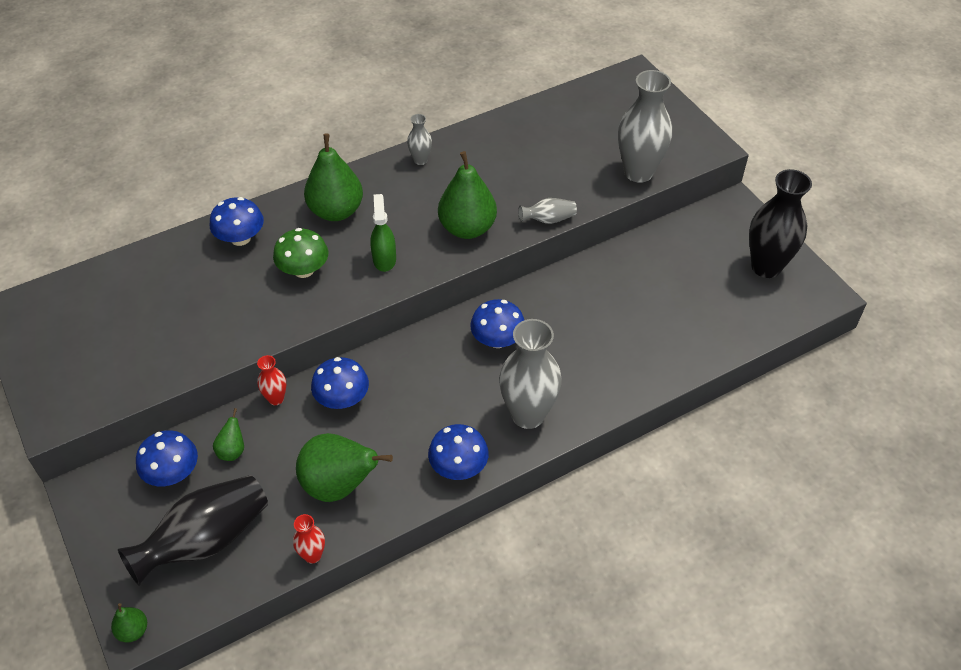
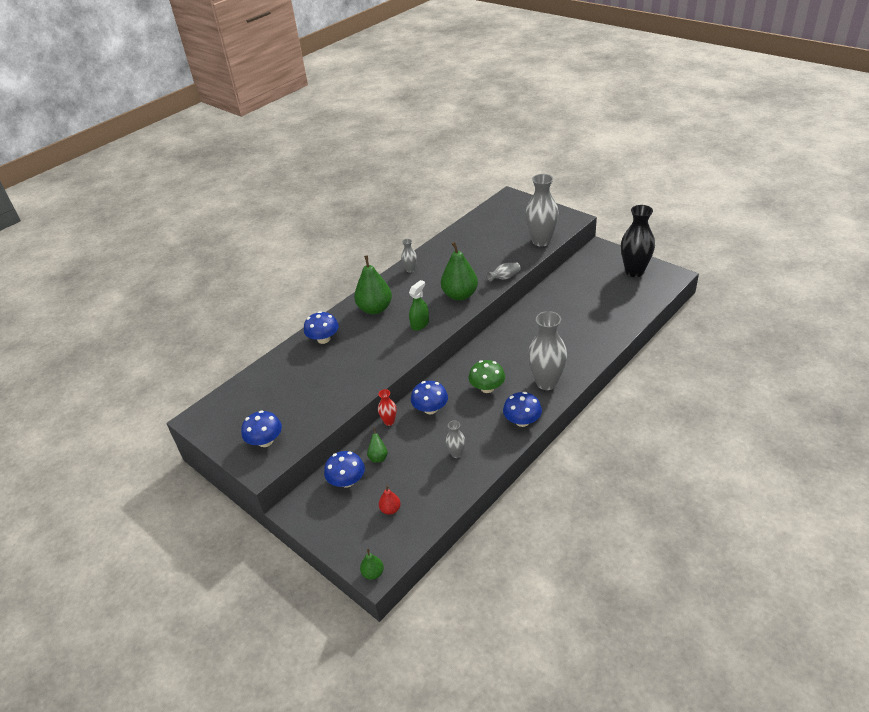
camera: 15 degrees left, 10 degrees down
(206, 540) = (390, 509): black vase -> red pear
(303, 270) = (373, 343): green mushroom -> green mushroom (487, 388)
(312, 555) = (462, 495): red vase -> none
(339, 485) = (456, 454): green pear -> grey vase
(384, 259) = (420, 324): green spray bottle -> green spray bottle turned 60 degrees clockwise
(497, 339) = (505, 351): blue mushroom -> blue mushroom (265, 441)

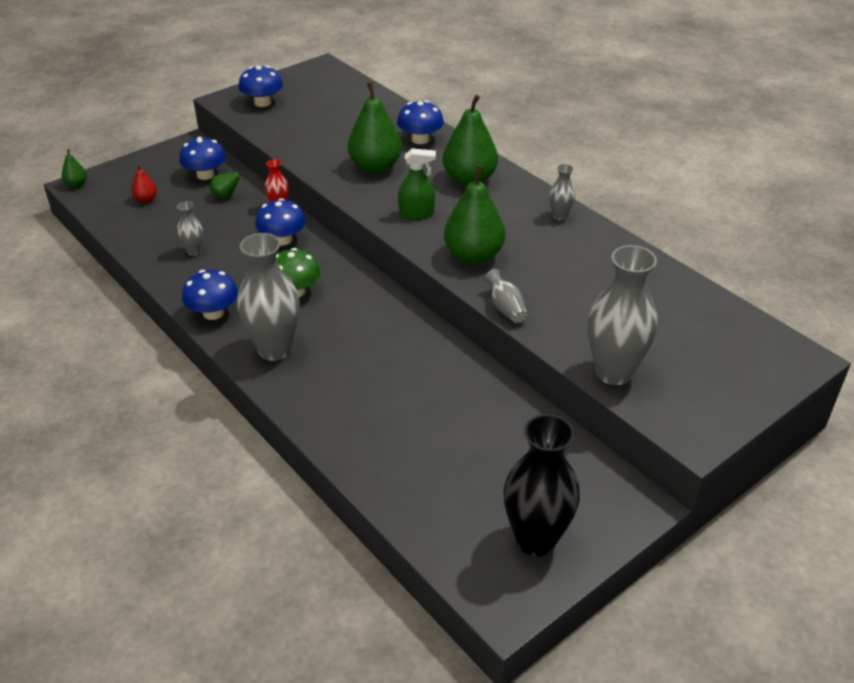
camera: 95 degrees right, 0 degrees up
(365, 353) = (375, 167): none -> green pear
(420, 324) = (417, 213): green spray bottle -> green spray bottle turned 45 degrees counterclockwise

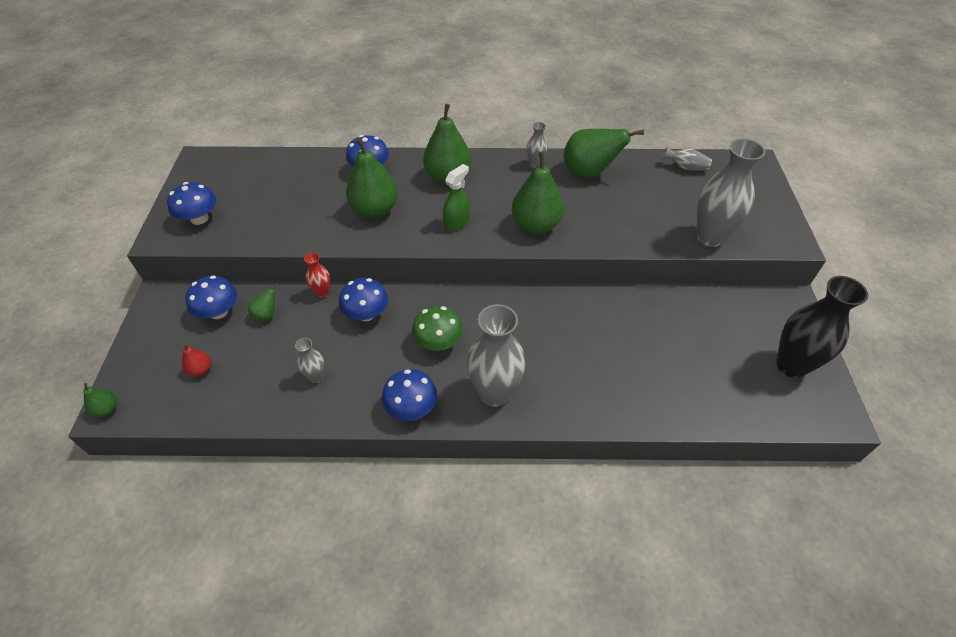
camera: 50 degrees left, 10 degrees up
(506, 308) = (606, 244): grey vase -> grey vase (685, 167)
(597, 252) = (589, 172): none -> green pear

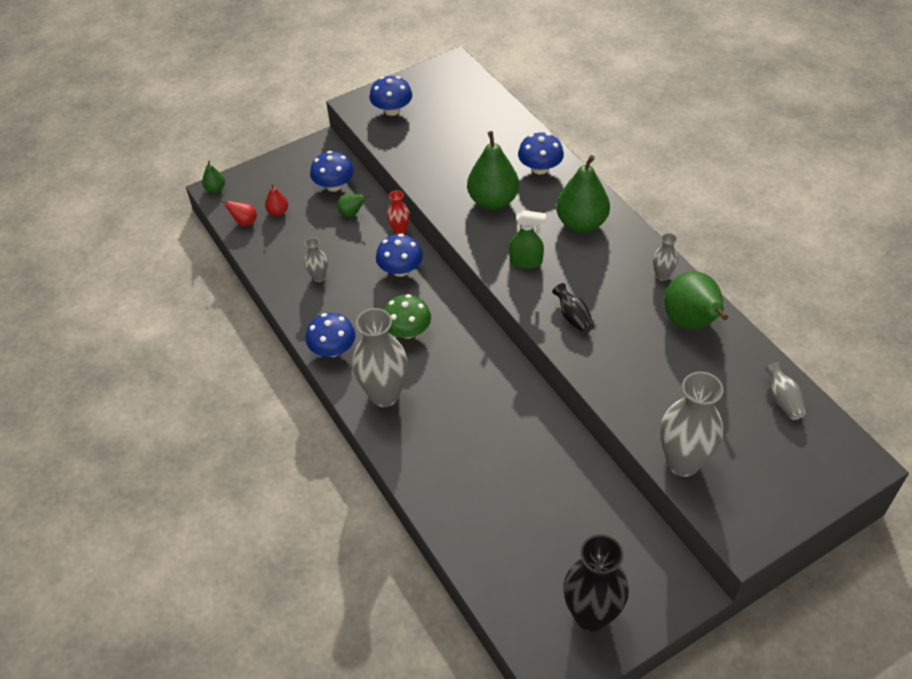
camera: 60 degrees right, 0 degrees up
(181, 404) = (244, 222): none -> red pear
(535, 225) = (573, 317): green pear -> black vase

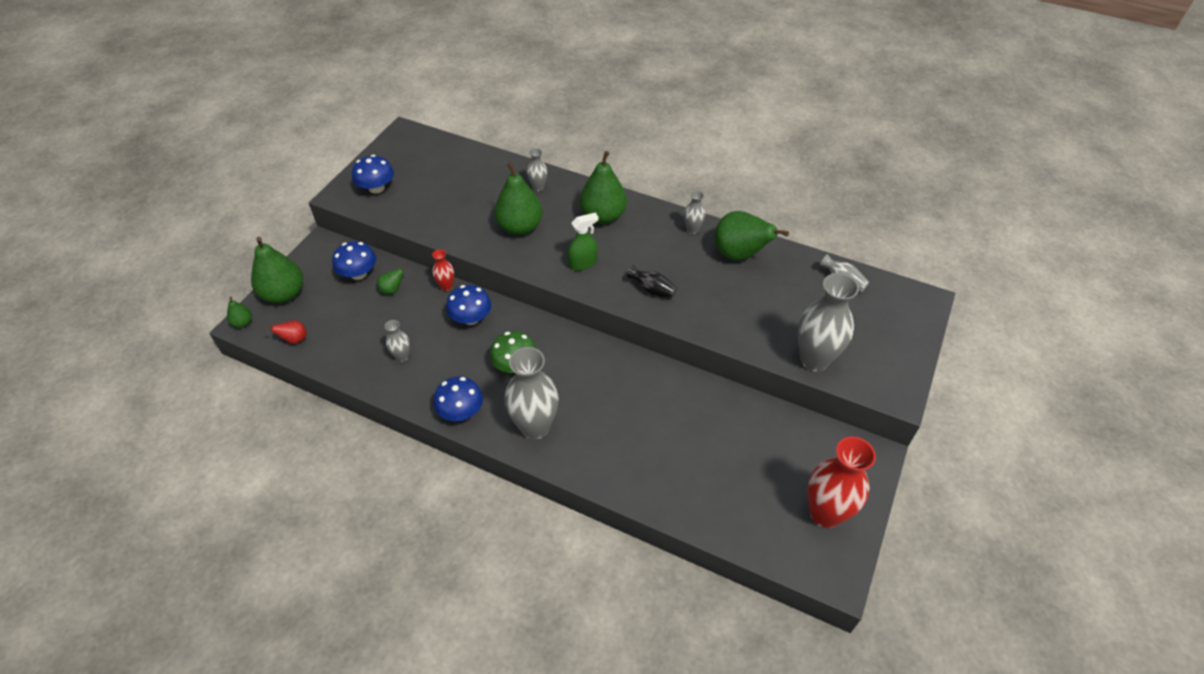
camera: 35 degrees left, 0 degrees up
(262, 178) = (284, 294): none -> green pear
(278, 212) = (321, 317): red pear -> none
(540, 168) = (538, 187): blue mushroom -> grey vase
(591, 615) = (825, 513): black vase -> red vase

